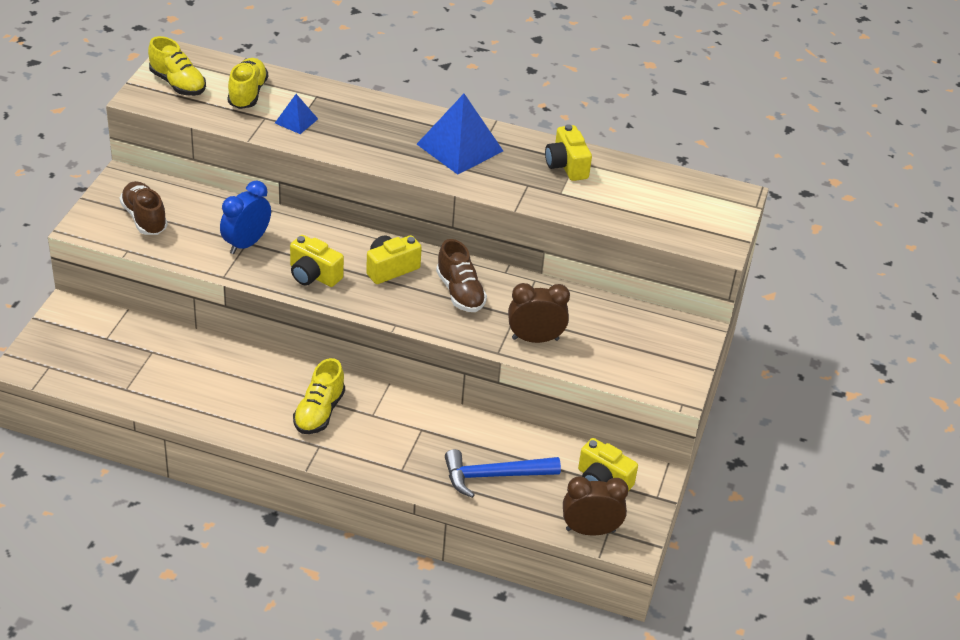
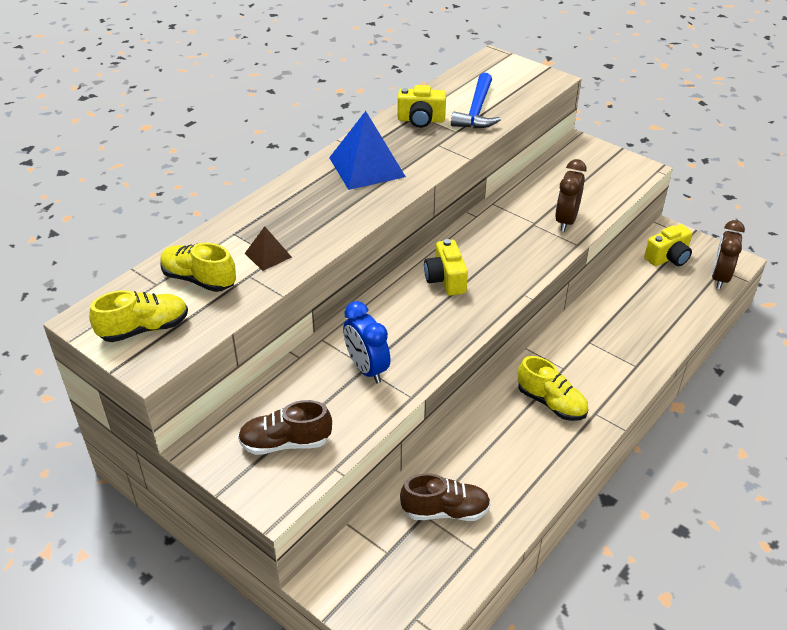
camera: 65 degrees left, 0 degrees up
(296, 121) = (268, 255): blue pyramid -> brown pyramid
(313, 275) = (435, 331): yellow camera -> none
(460, 292) = (494, 246): brown shoe -> brown shoe (445, 511)
(493, 476) = (653, 313): blue hammer -> blue hammer (476, 111)

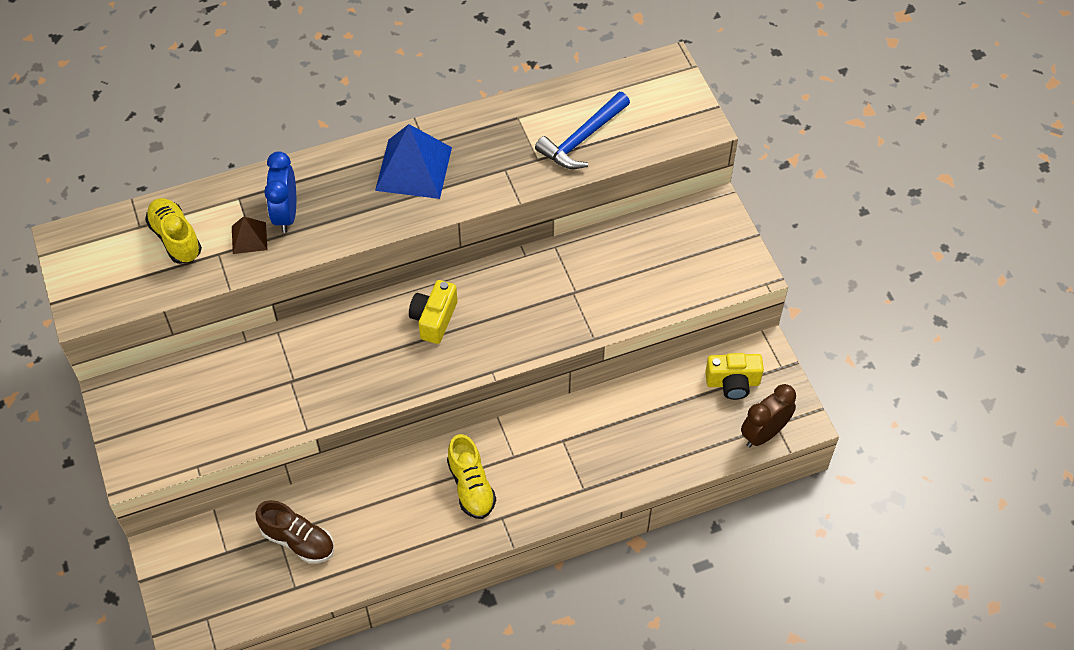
camera: 30 degrees right, 15 degrees up
(144, 329) = (101, 271): yellow shoe -> none
(285, 443) = (176, 422): brown shoe -> none
(367, 369) = (292, 382): blue clock -> blue clock (286, 214)
(421, 120) = (515, 127): yellow camera -> none
(566, 221) = (609, 304): brown clock -> none

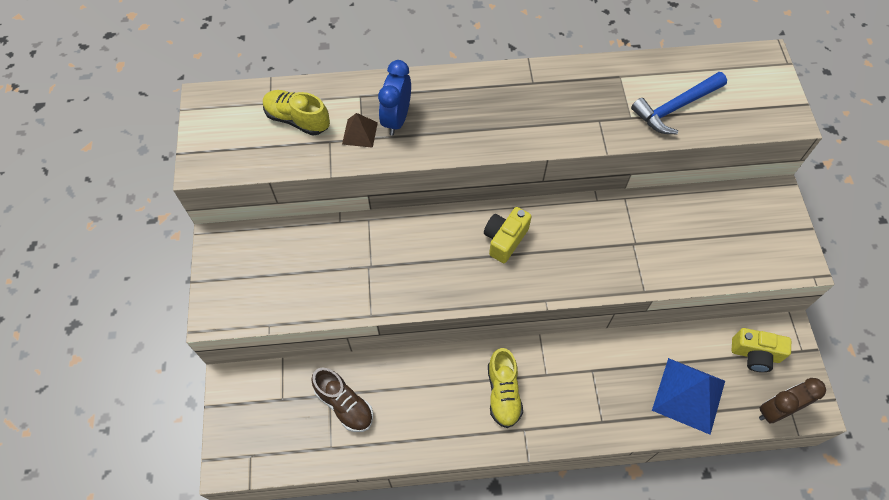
camera: 15 degrees right, 5 degrees up
(175, 238) = (297, 119): yellow shoe -> yellow shoe turned 45 degrees counterclockwise
(413, 168) = (517, 102): blue pyramid -> blue pyramid (688, 395)

